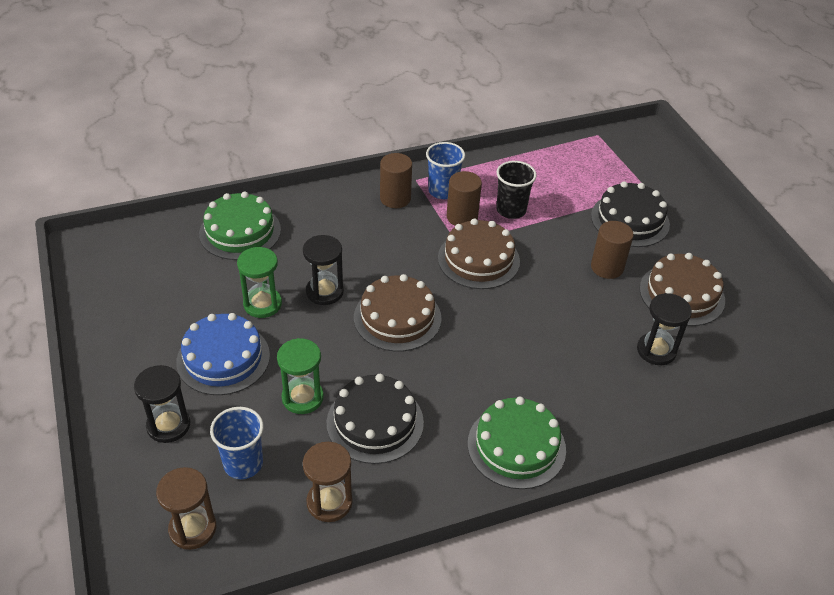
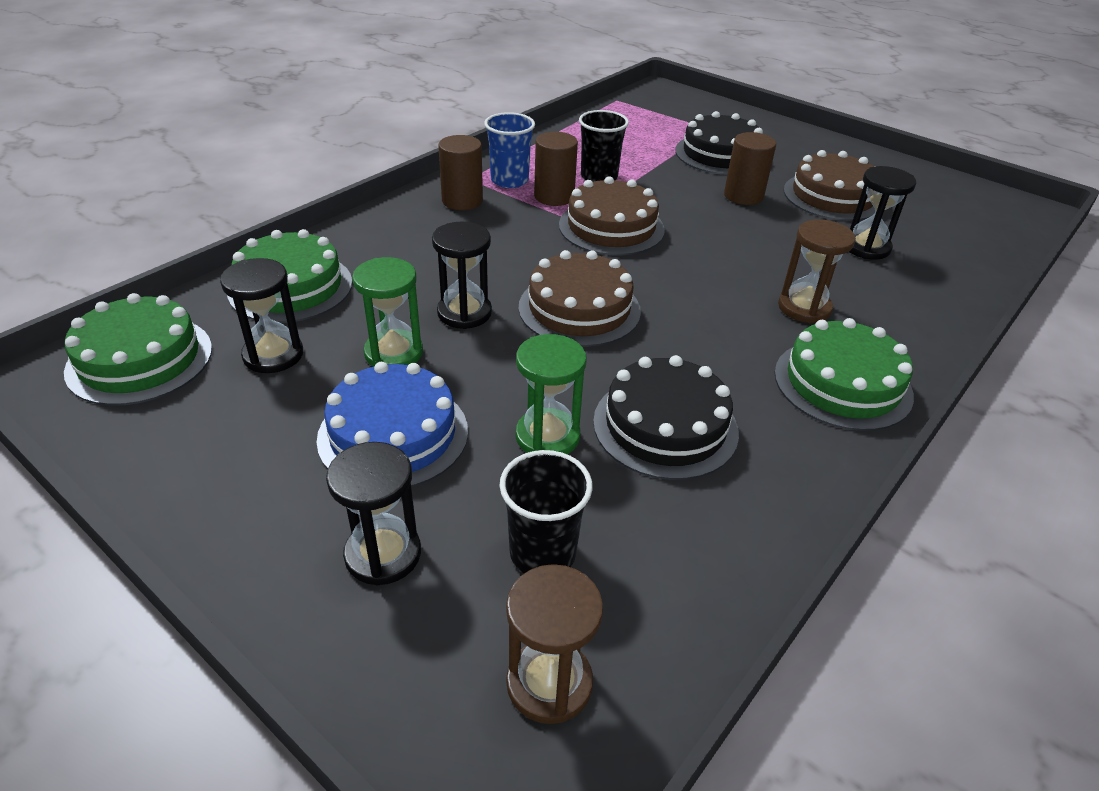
camera: 30 degrees left, 5 degrees down
(131, 253) = (140, 359): none -> green cake
(198, 278) = (273, 355): none -> black hourglass
(243, 463) = (542, 553): blue cup -> black cup
(329, 502) = (705, 545): brown hourglass -> brown hourglass (804, 308)

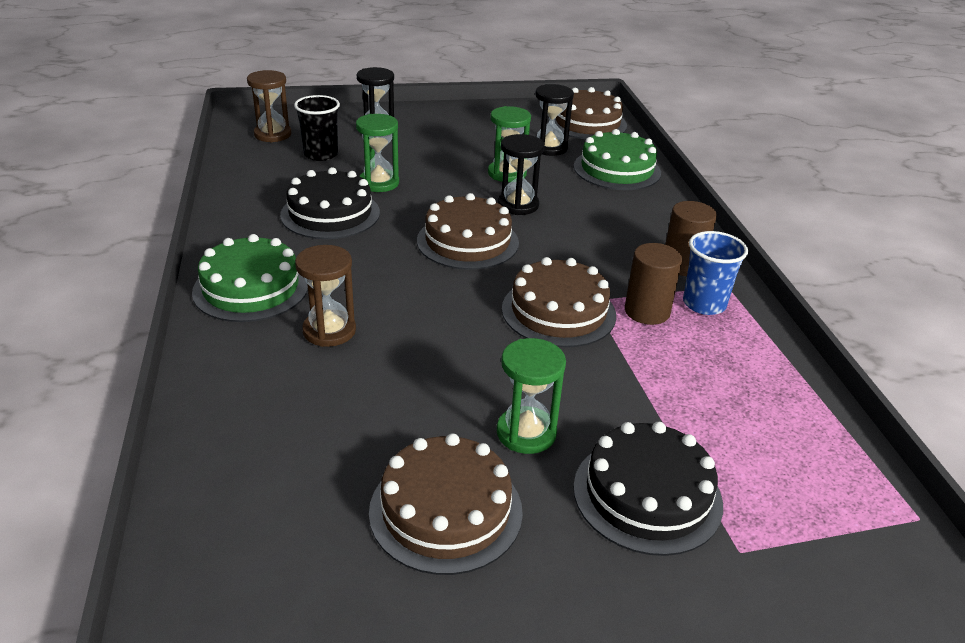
camera: 130 degrees right, 5 degrees down
(140, 359) = (587, 123): green cake -> brown cake
(393, 434) = (442, 153): blue cake -> none
(599, 177) = (665, 359): black cup -> none
(743, 196) = (526, 433): brown cylinder -> green hourglass
(866, 247) = (337, 441): black hourglass -> none

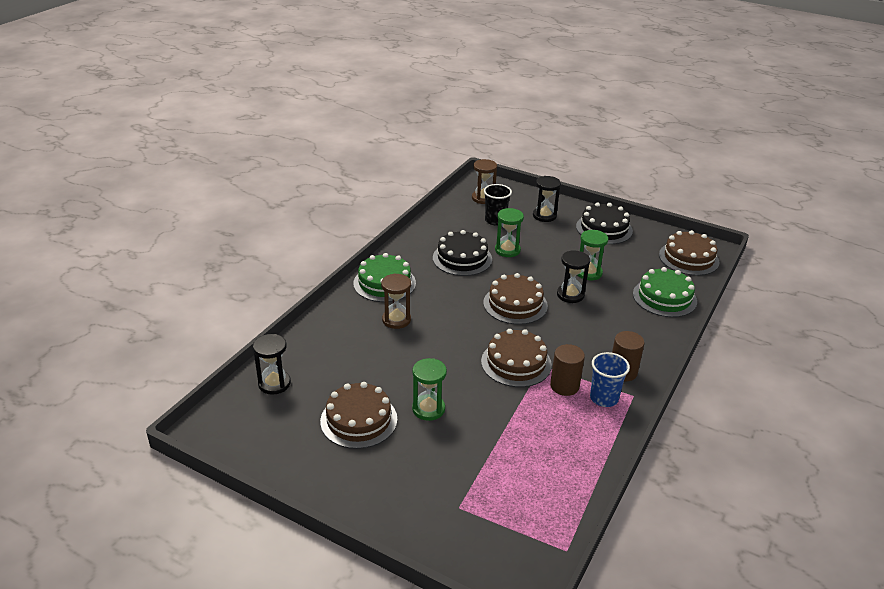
camera: 40 degrees right, 0 degrees up
(549, 148) = (638, 266): black hourglass -> black hourglass (274, 383)
(647, 495) = (448, 463): black cake -> black cake (604, 229)

